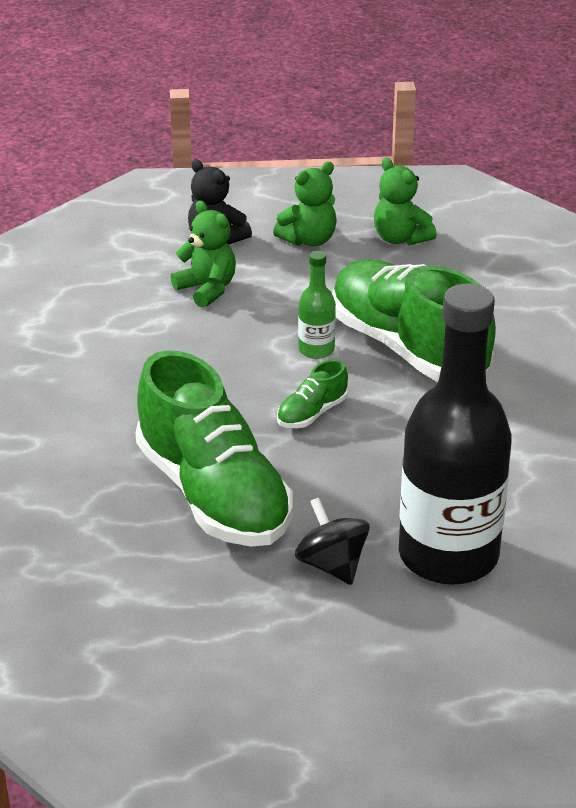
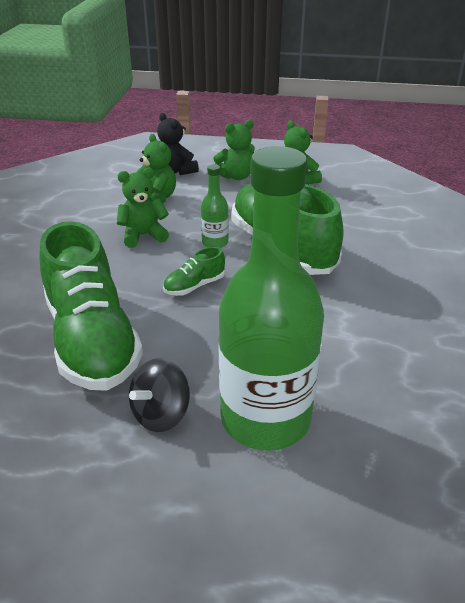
camera: 10 degrees right, 0 degrees up
(214, 349) = (143, 235): none -> green teddy bear
(332, 565) = (161, 414): black spinning top -> black spinning top turned 120 degrees counterclockwise
(448, 555) = (265, 419): black bottle -> green bottle

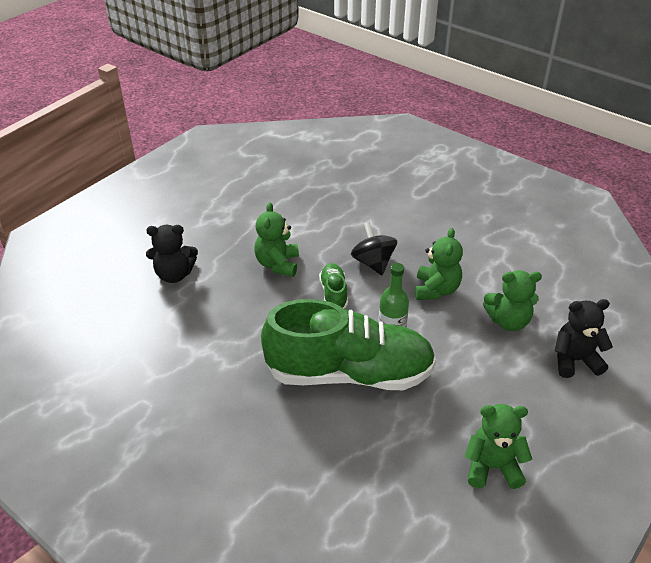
camera: 120 degrees right, 5 degrees up
(92, 340) = (311, 228): green shoe -> none
(161, 414) = (219, 236): black spinning top -> black spinning top (373, 263)
(236, 176) = (534, 409): green teddy bear -> green teddy bear (277, 264)
(265, 419) = (174, 274): green bottle -> black teddy bear

